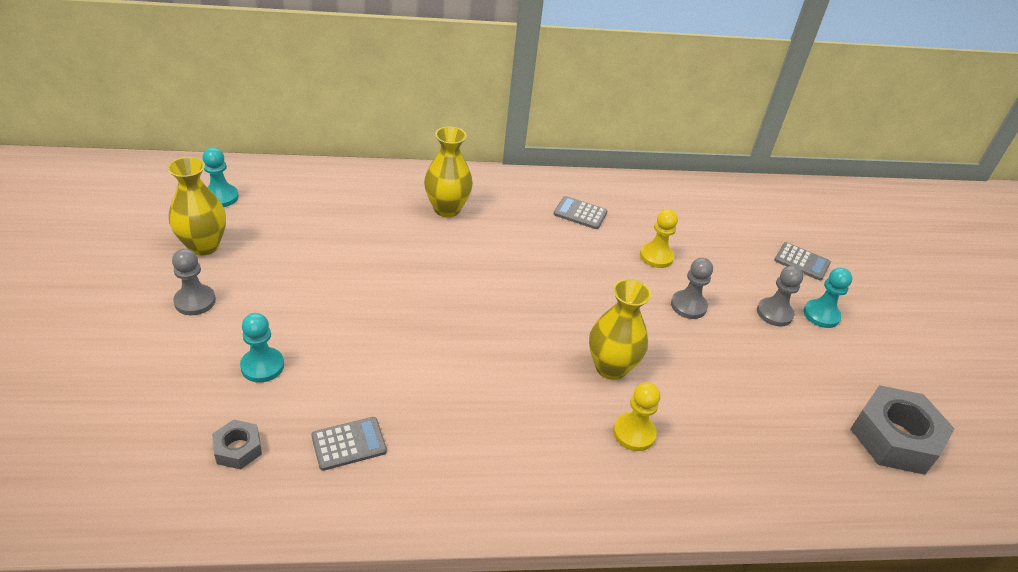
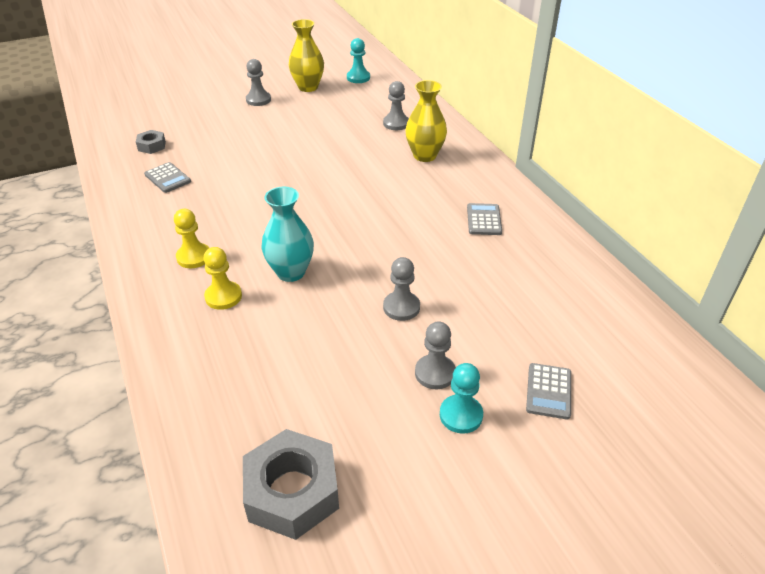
camera: 75 degrees right, 0 degrees up
(262, 366) = (217, 134): turquoise pawn -> none
(363, 205) = (396, 123): none -> grey pawn
(611, 367) = (291, 272): yellow vase -> turquoise vase
(656, 256) = (460, 276): yellow pawn -> yellow pawn (194, 257)

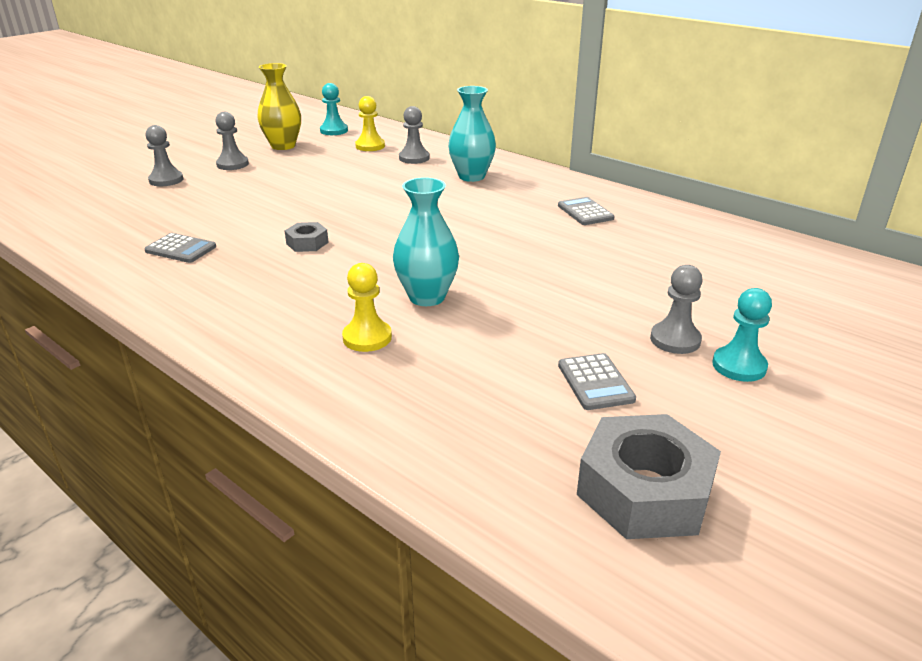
camera: 25 degrees left, 10 degrees down
(152, 146) = (129, 225): grey nut -> grey nut (307, 243)
(194, 257) = (290, 311): yellow pawn -> yellow pawn (370, 146)
(401, 307) = (581, 296): grey pawn -> grey pawn (166, 180)
(424, 156) = (471, 176): yellow vase -> turquoise vase
(548, 391) = (794, 323): grey calculator -> grey calculator (595, 382)

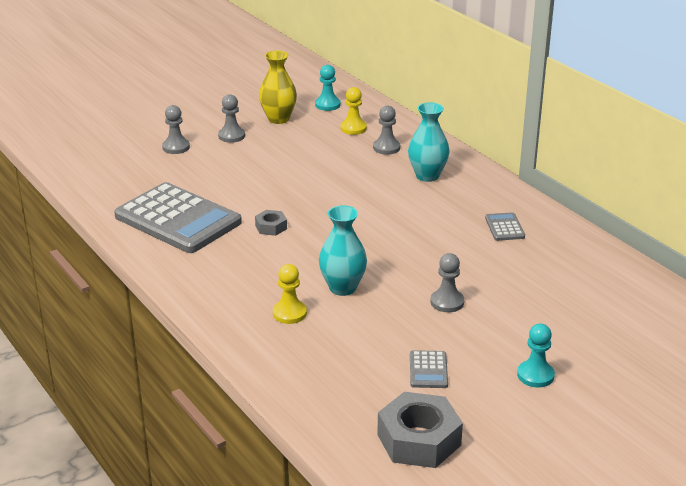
camera: 15 degrees right, 0 degrees up
(181, 249) = (178, 219): grey calculator -> grey calculator, size x2.46
(675, 340) = (503, 349): grey pawn -> grey pawn (447, 302)

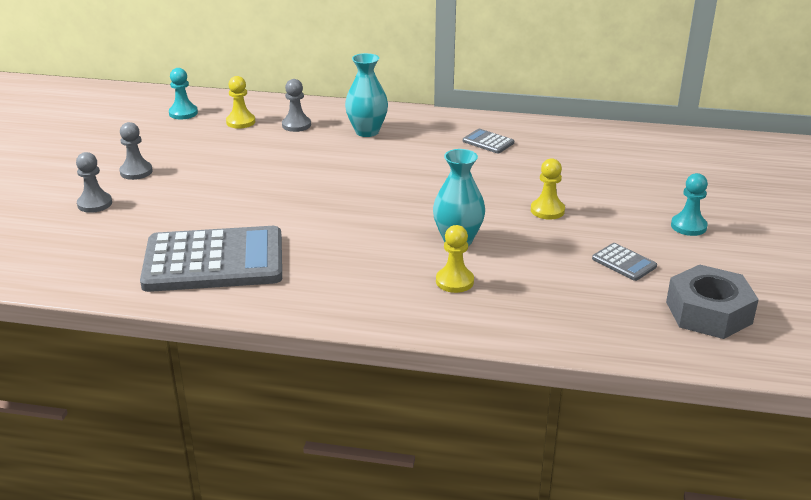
camera: 45 degrees left, 0 degrees up
(271, 227) = (313, 226): grey nut -> none
(278, 119) = (157, 141): yellow vase -> none
(447, 302) = (547, 210): grey pawn -> yellow pawn

